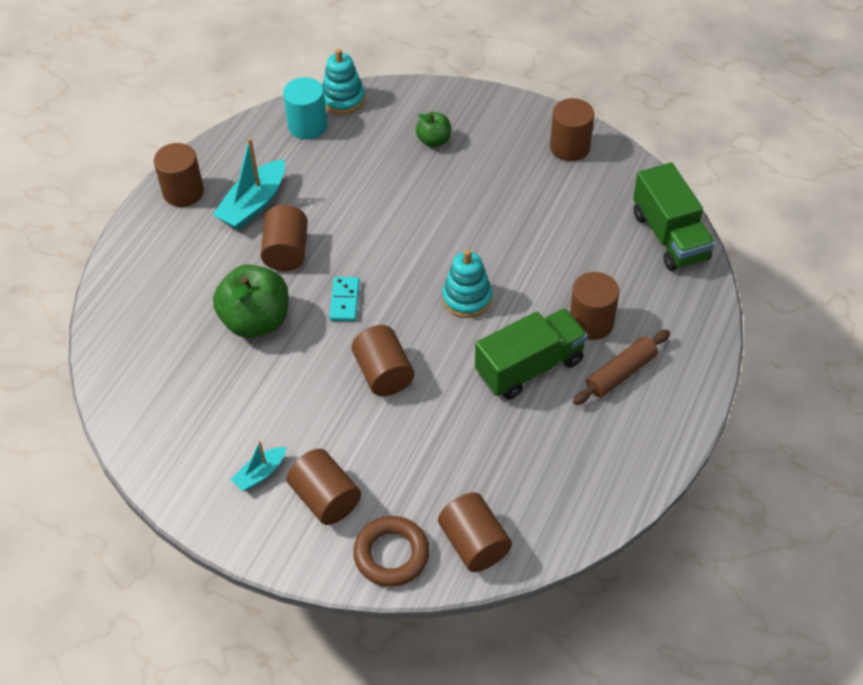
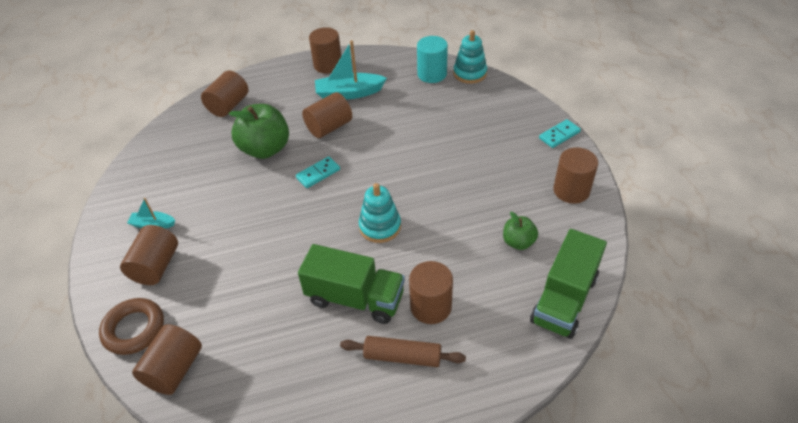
camera: 50 degrees right, 5 degrees down
(384, 373) = (278, 228): brown cylinder -> brown cylinder (228, 105)
(434, 141) = (489, 127): green apple -> green apple (518, 242)
(500, 104) = (559, 135): none -> turquoise domino

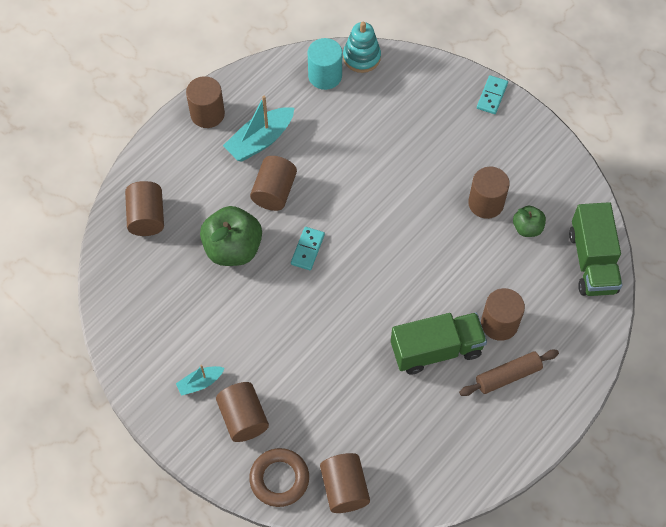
camera: 35 degrees left, 15 degrees up
(380, 227) = (406, 274): turquoise stacking toy -> none
(571, 190) = (537, 153): brown cylinder -> brown cylinder (486, 203)

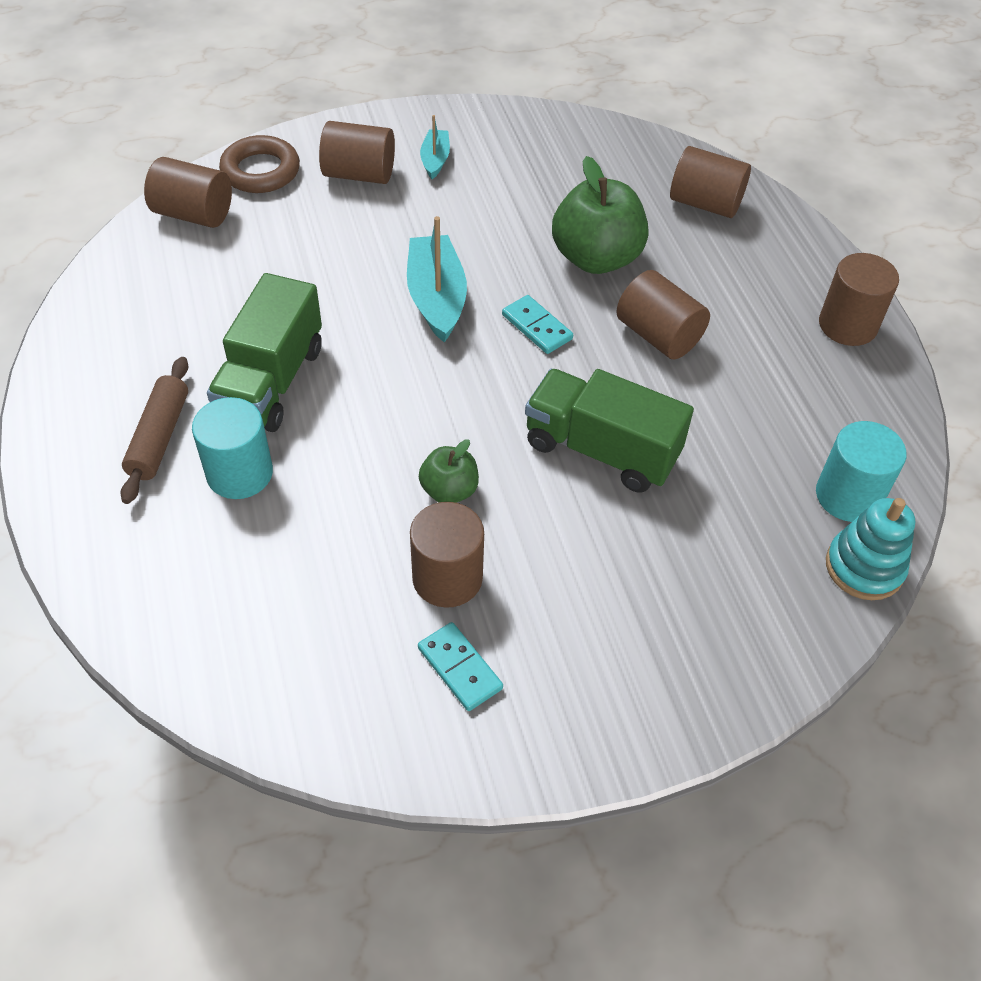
camera: 120 degrees right, 10 degrees down
(260, 140) = (761, 360): turquoise boat -> turquoise boat (436, 298)
(492, 96) = (660, 725): turquoise domino -> turquoise domino (459, 668)
(499, 323) = (239, 473): brown cylinder -> turquoise cylinder
(527, 228) = (357, 608): green apple -> green apple (449, 490)
(592, 261) = (220, 664): green truck -> green truck (601, 450)

